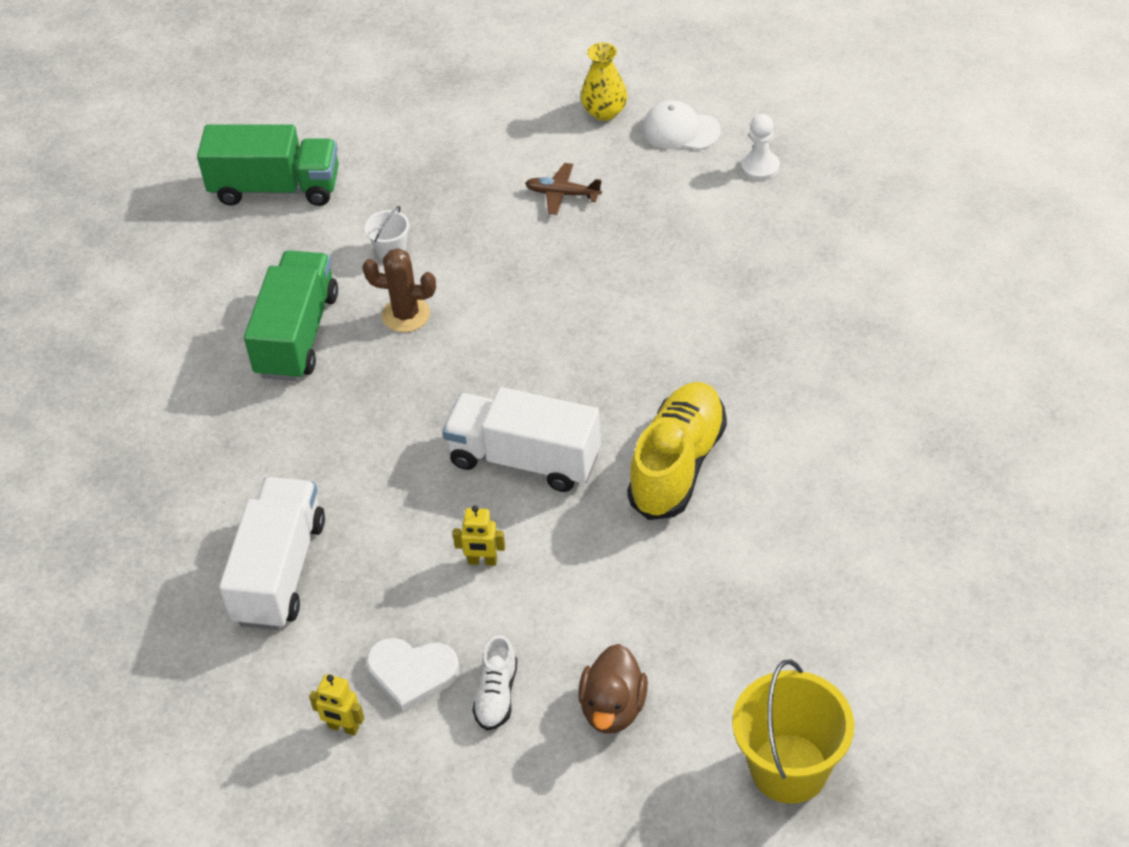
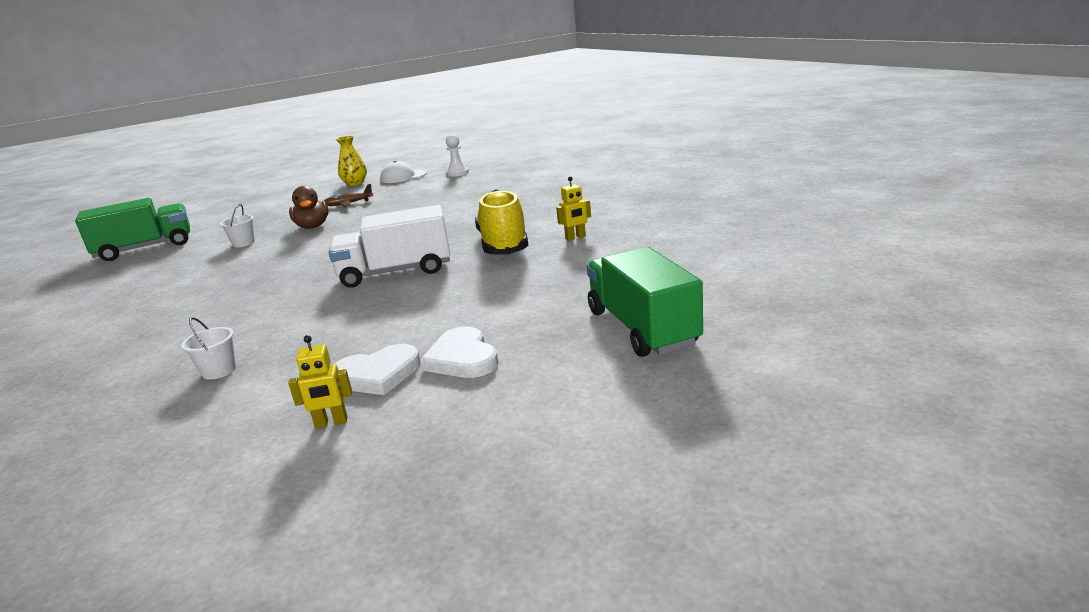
camera: 30 degrees left, 25 degrees down
(280, 571) = (219, 371): white truck -> white bucket
(297, 335) = (186, 283): green truck -> green truck (642, 328)
(406, 315) = (268, 256): brown cactus -> none
(482, 561) = (398, 312): yellow robot -> yellow robot (575, 238)
(496, 695) = (462, 358): white shoe -> white heart
(613, 708) = (562, 331): brown duck -> brown duck (313, 226)
(789, 768) = (721, 308): yellow bucket -> none

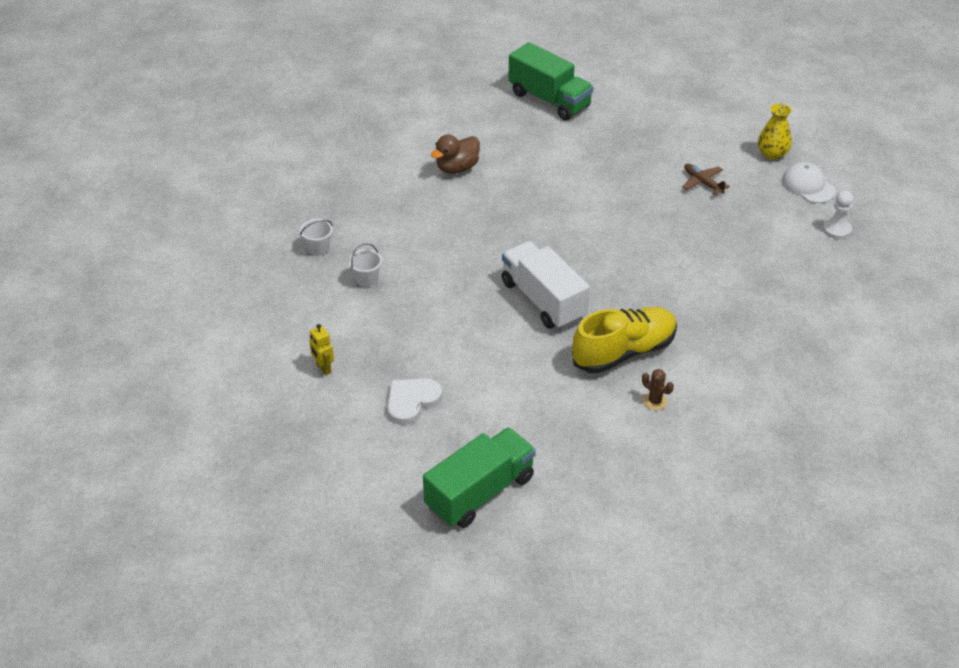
camera: 65 degrees right, 20 degrees up
(243, 243) = (578, 161): white bucket -> white bucket (318, 248)
(313, 226) = (631, 188): brown duck -> brown duck (457, 168)
(378, 374) = (381, 365): white heart -> none
(575, 238) = (655, 401): yellow robot -> brown cactus

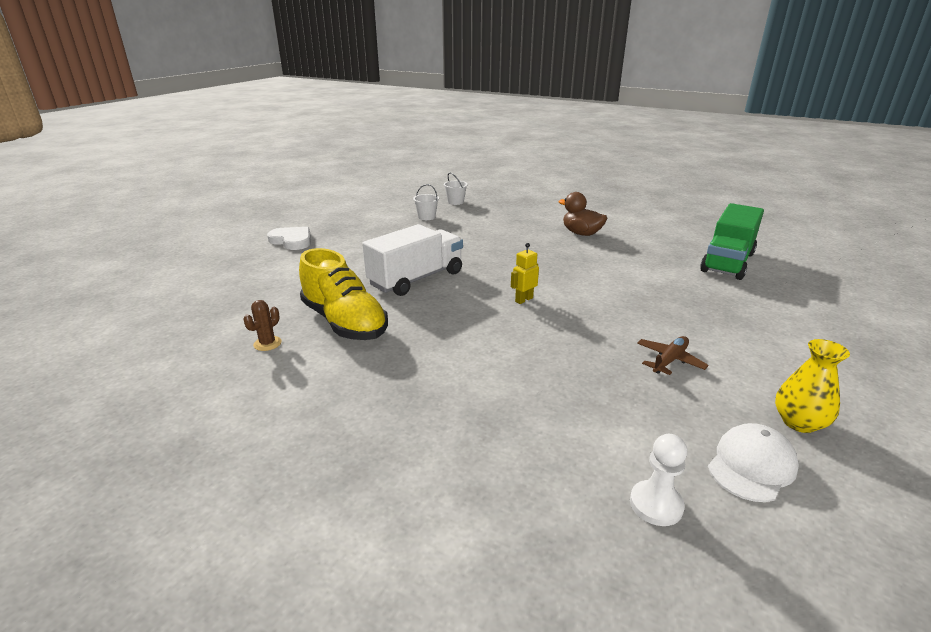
camera: 80 degrees right, 15 degrees down
(323, 368) = (331, 214): yellow robot -> yellow robot (523, 299)
(480, 492) = (183, 270): green truck -> none

